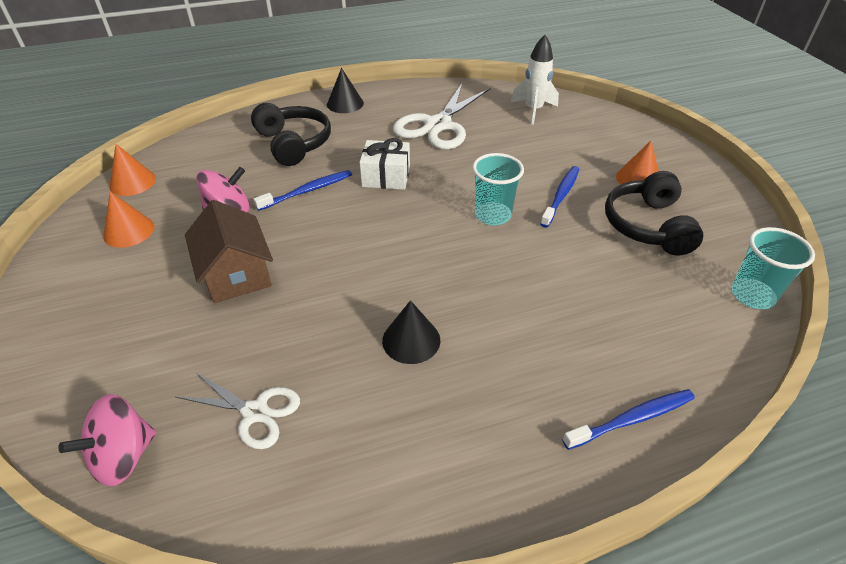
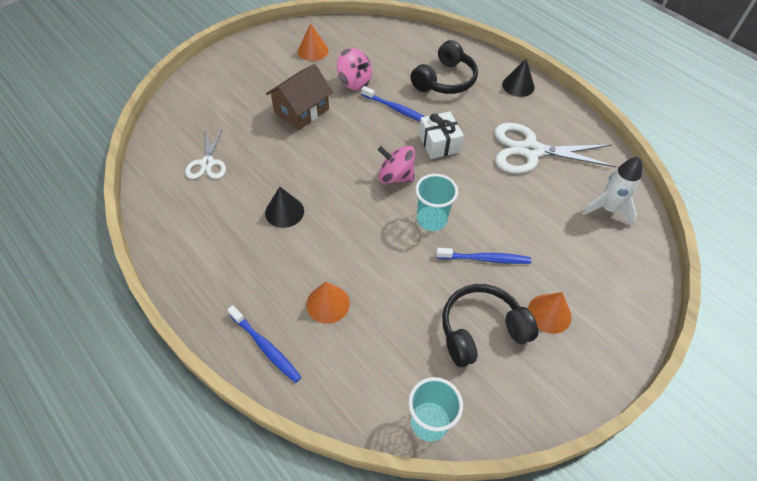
camera: 65 degrees right, 10 degrees up
(123, 456) = (167, 128): pink spinning top -> pink spinning top (395, 176)
(132, 182) = (355, 29): orange cone -> orange cone (328, 303)

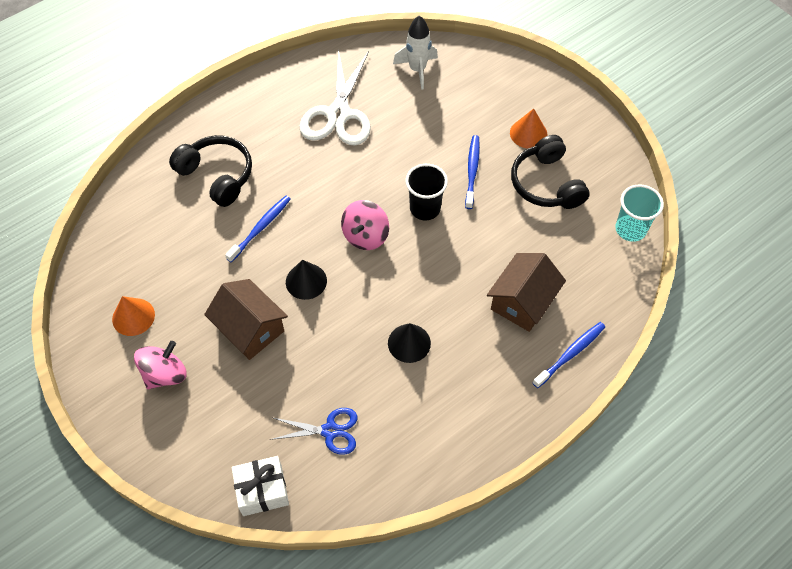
camera: 85 degrees left, 5 degrees up
(207, 163) = (330, 431): white scissors -> blue scissors
(328, 303) = (522, 301): orange cone -> brown house
(354, 82) = (205, 269): pink spinning top -> pink spinning top (165, 374)
(431, 220) = (425, 208): turquoise cup -> black cup
(439, 143) = (320, 192): white gift -> white gift (262, 490)
(518, 85) = (237, 108): black cone -> black cone (306, 281)

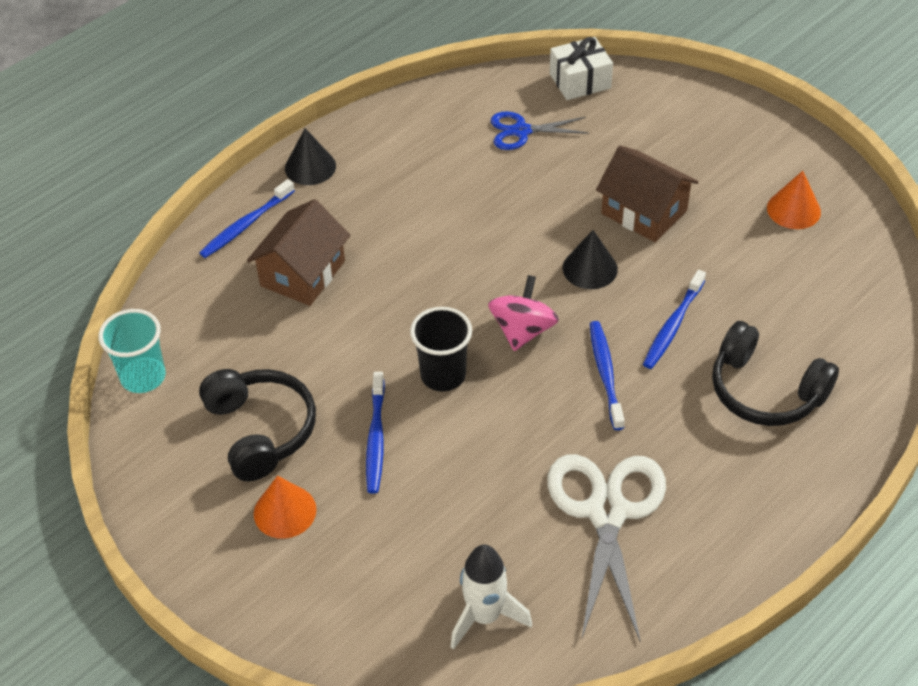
camera: 175 degrees right, 10 degrees down
(165, 374) = (726, 160): pink spinning top -> none
(316, 198) = (605, 373): none -> blue toothbrush
(409, 343) = (444, 217): black cone -> black cone (310, 167)

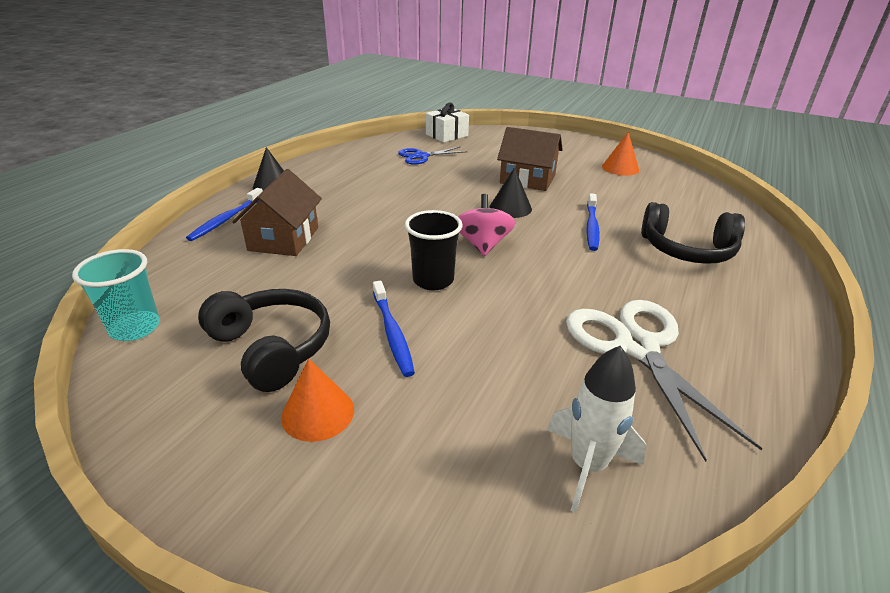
camera: 20 degrees left, 15 degrees down
(605, 373) = (564, 259): blue toothbrush -> none

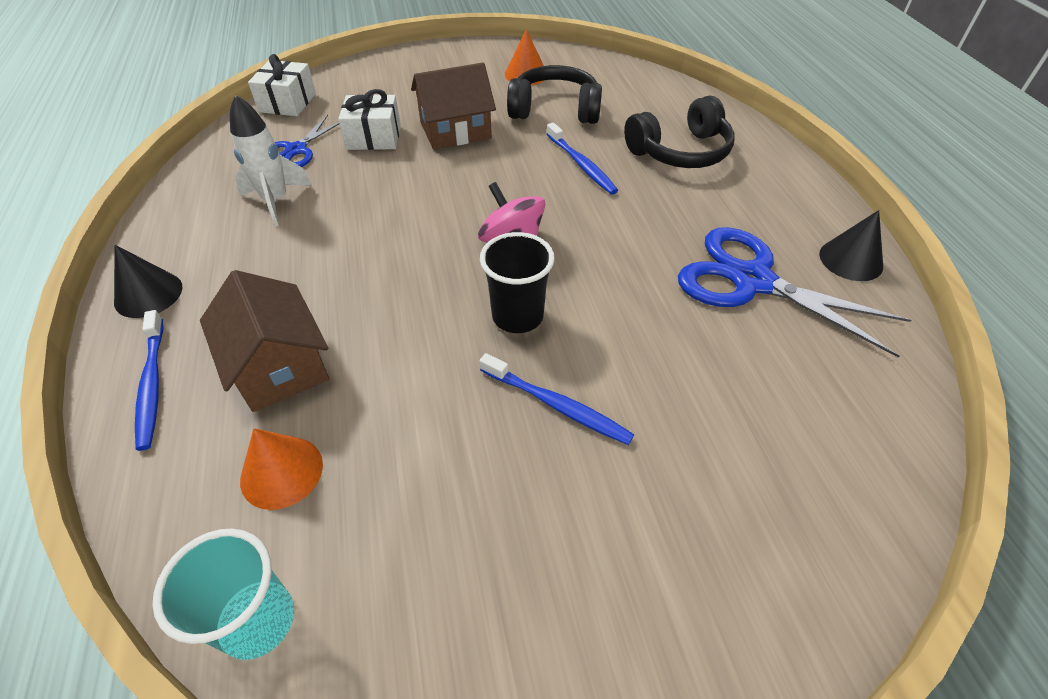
camera: 40 degrees left, 15 degrees up
(272, 348) = (463, 513): black headphones -> black headphones (555, 110)
(318, 413) = (603, 545): orange cone -> orange cone (281, 472)
(472, 165) = (374, 137): none -> white gift
(510, 208) = (482, 178): black cone -> black cone (851, 260)
(587, 466) = (839, 419): white rocket -> white rocket (276, 201)
(637, 347) = (752, 281): white scissors -> blue scissors

